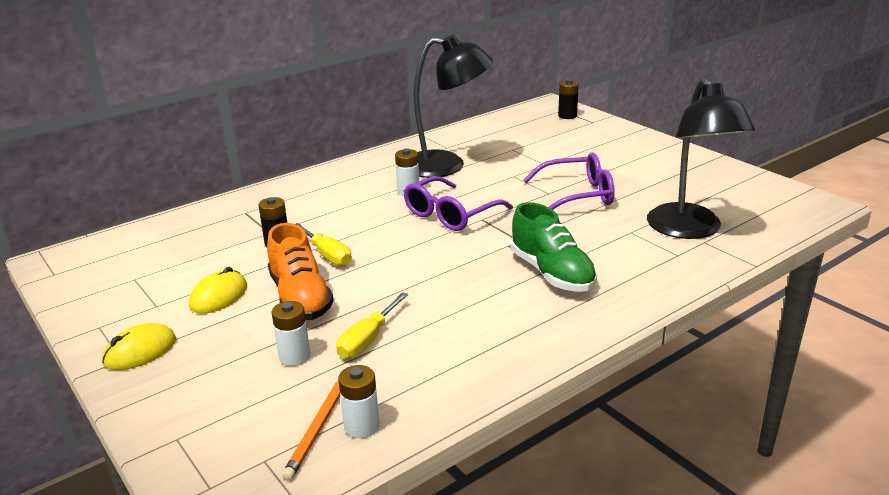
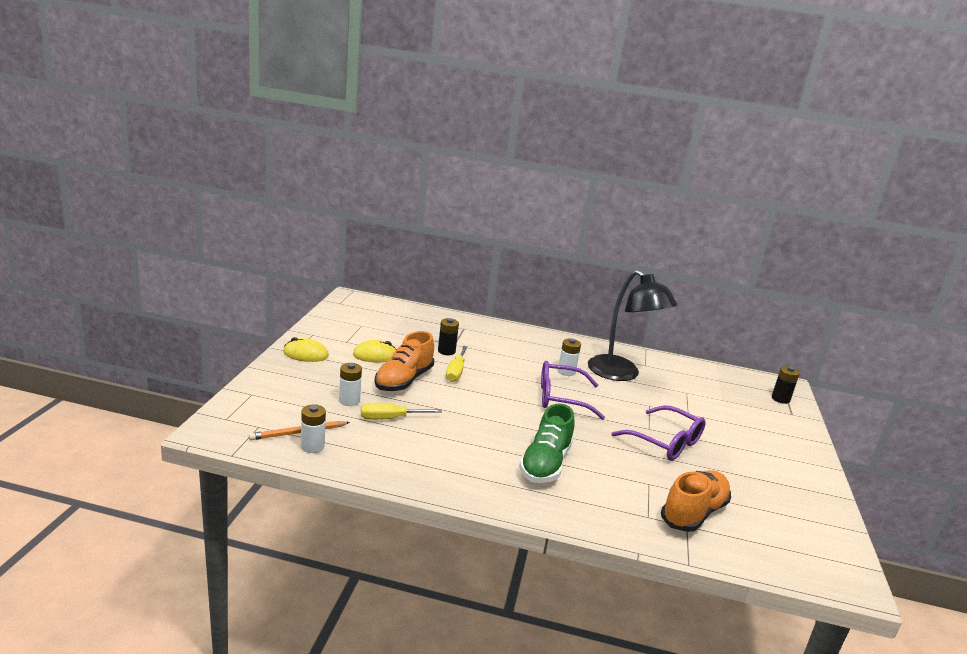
camera: 45 degrees right, 5 degrees down
(689, 230) = (693, 513): black lamp -> orange shoe

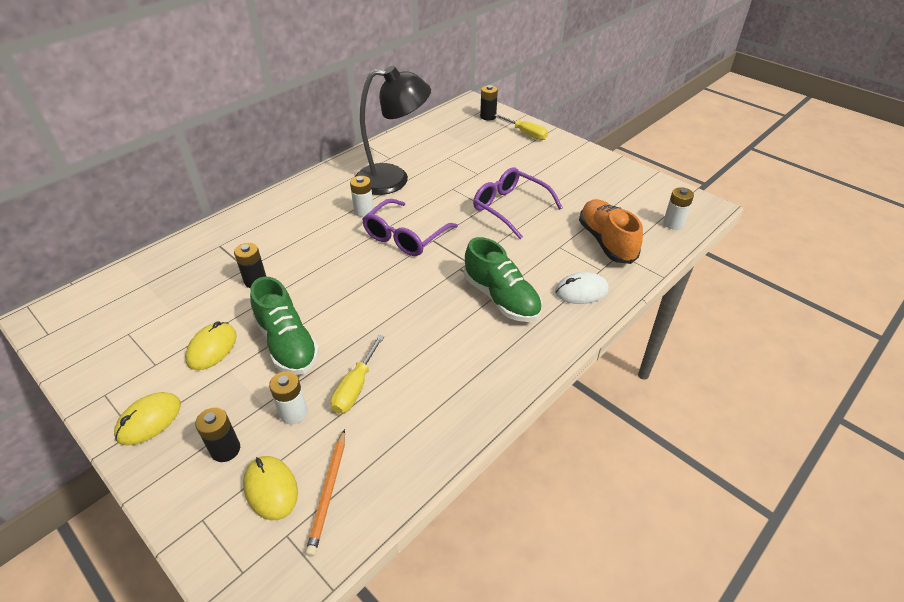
camera: 55 degrees left, 20 degrees up
(287, 410) = (271, 488): none -> yellow mouse
(304, 385) = (225, 449): none -> black battery
(312, 446) = (366, 487): white battery -> white battery (673, 223)
(404, 380) = (287, 343): orange shoe -> green shoe
(456, 372) = (304, 292): yellow screwdriver -> yellow screwdriver (526, 134)
(604, 509) = (581, 291): none -> white mouse
(665, 442) = (510, 207): purple glasses -> purple glasses turned 120 degrees counterclockwise

